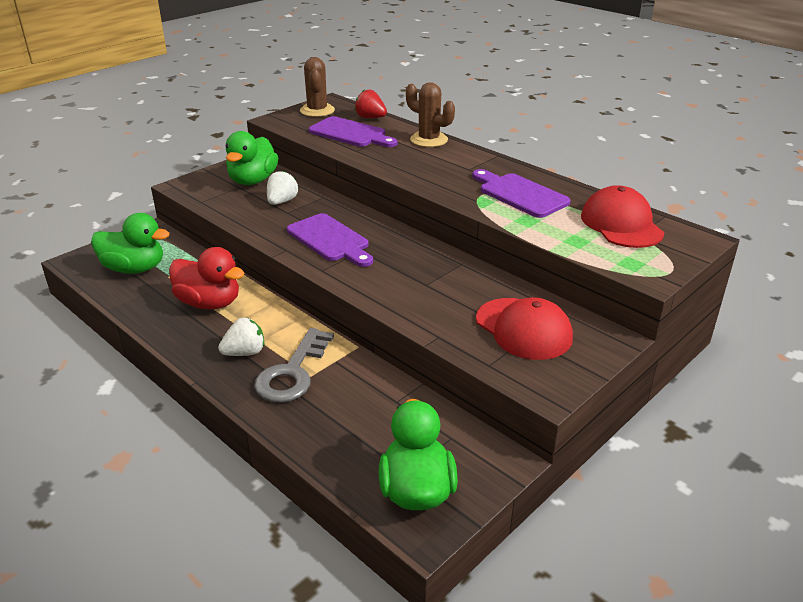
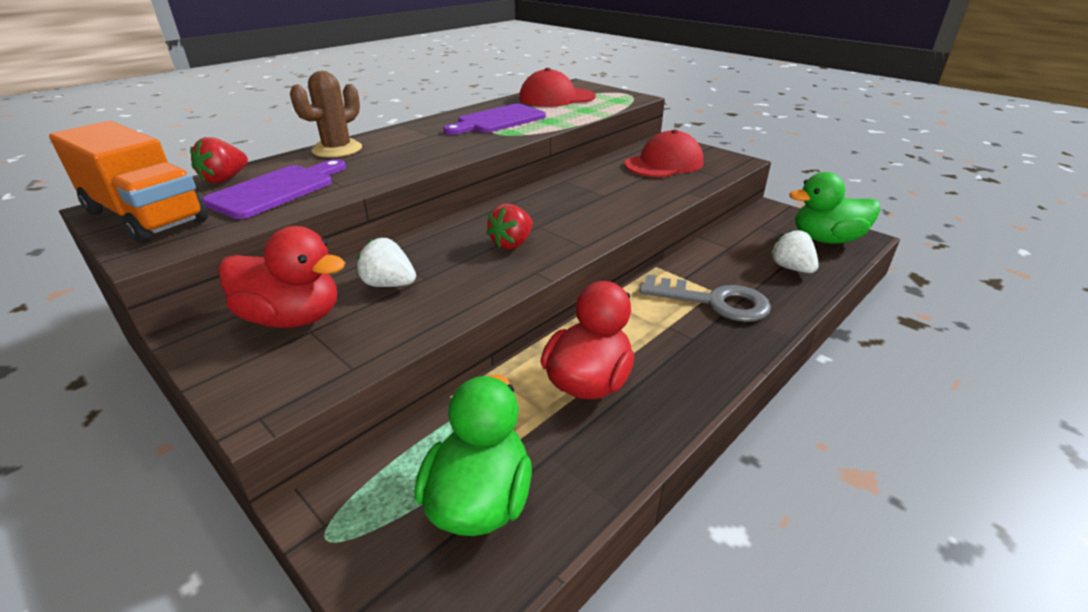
camera: 90 degrees left, 0 degrees up
(245, 352) = (691, 337): white strawberry -> white strawberry (791, 268)
(253, 180) = (292, 318): green duck -> red duck
(317, 111) = (145, 216): brown cactus -> orange truck
(330, 240) = (512, 244): purple cutting board -> red strawberry

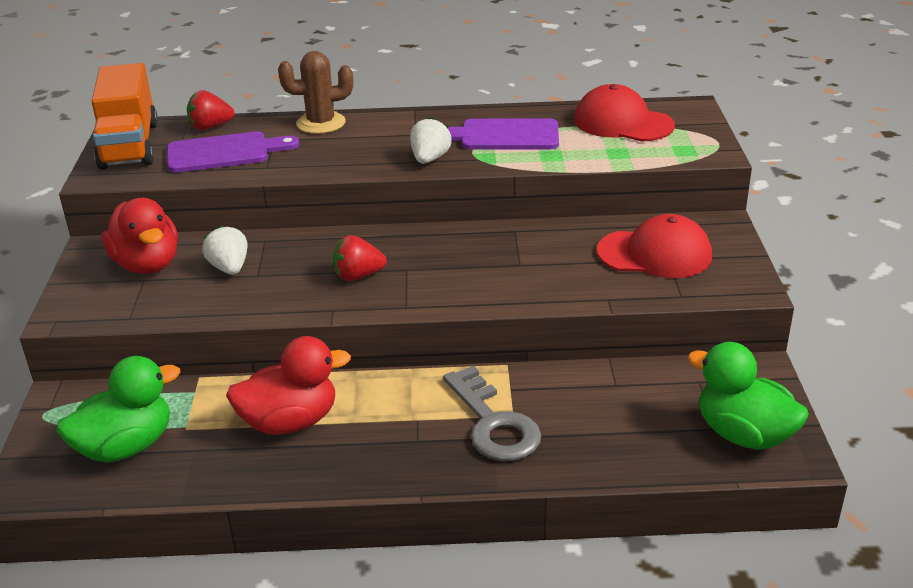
camera: 45 degrees right, 0 degrees up
(791, 268) = (633, 439): white strawberry -> white strawberry (429, 159)

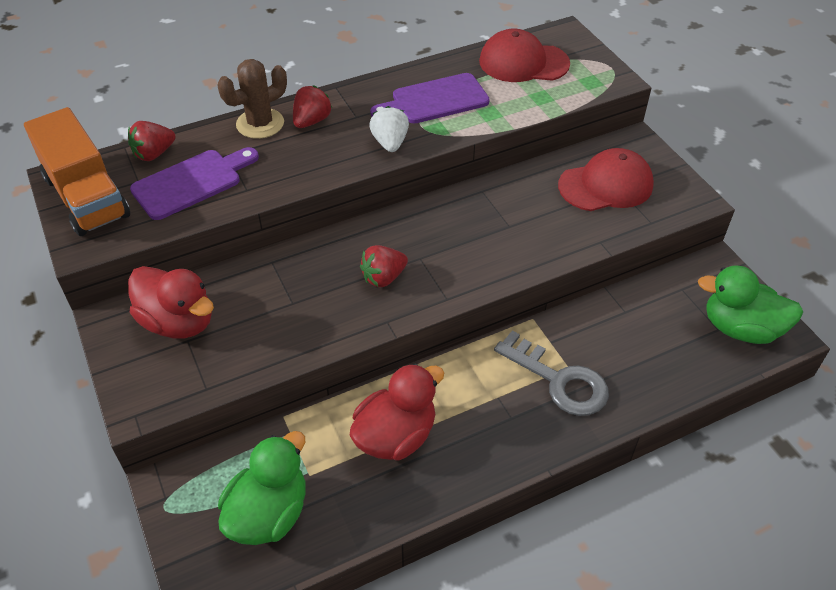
camera: 25 degrees left, 15 degrees up
(229, 268) = (261, 303): white strawberry -> none
(369, 130) = (311, 121): none -> red strawberry

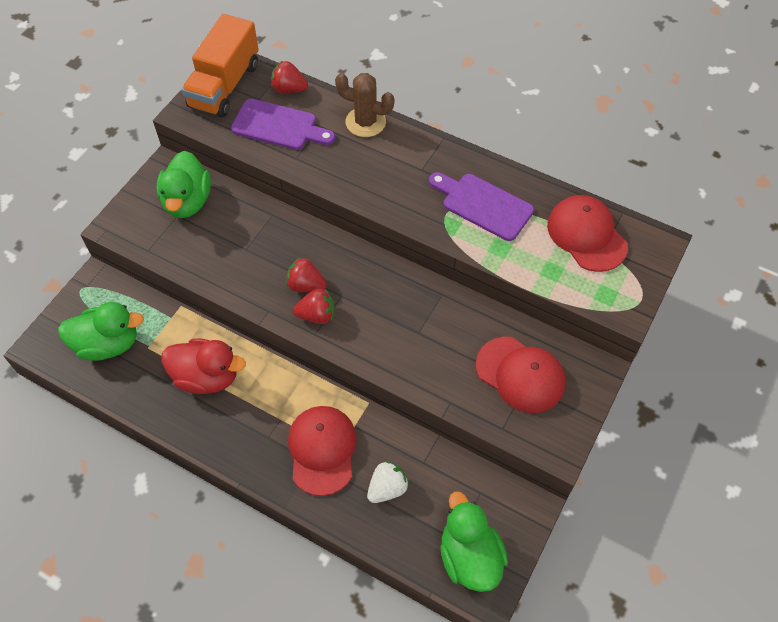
camera: 55 degrees right, 10 degrees up
(178, 322) = (187, 201): red duck -> green duck
(311, 121) = (393, 148): red strawberry -> red strawberry (317, 315)
(390, 143) = (410, 206): white strawberry -> white strawberry (387, 488)
(558, 380) = (322, 450): grey key -> red cap

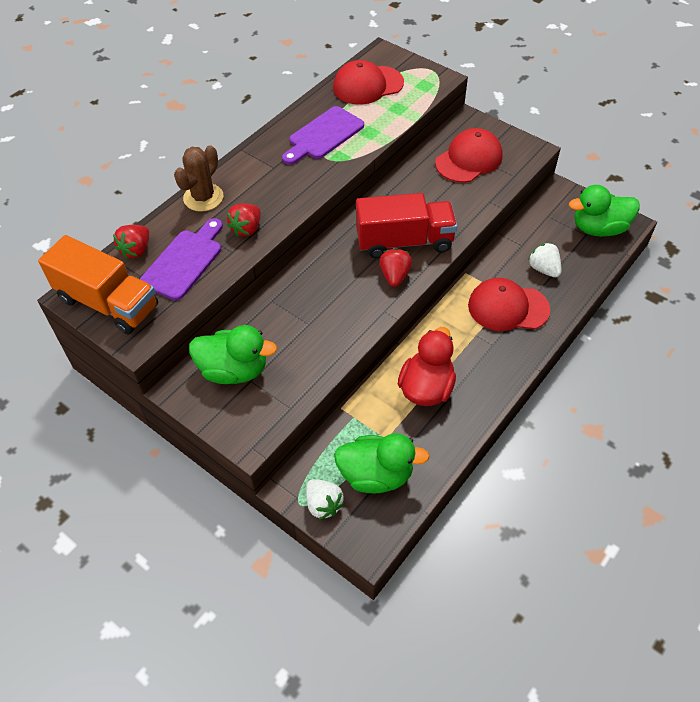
camera: 80 degrees left, 5 degrees down
(79, 306) = (323, 504): none -> white strawberry
(108, 344) = (376, 475): green duck -> green duck turned 90 degrees clockwise
(306, 285) = (361, 281): red strawberry -> red strawberry (246, 229)
(368, 319) = (404, 241): none -> red truck

